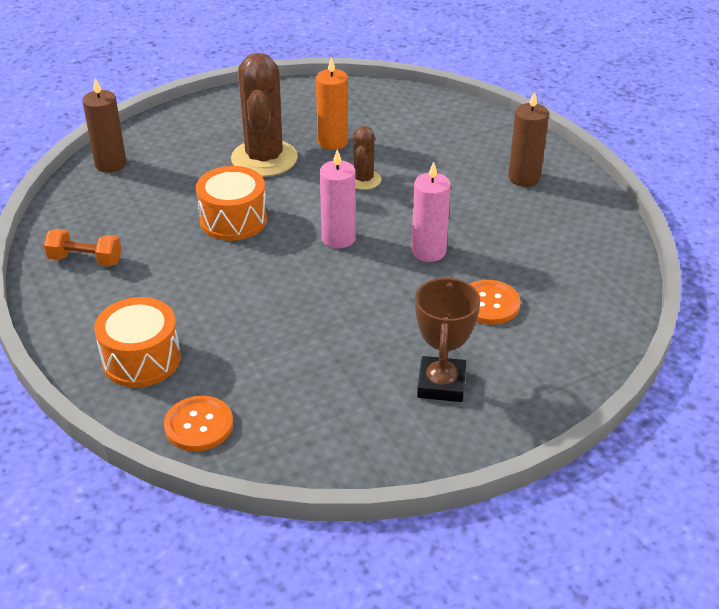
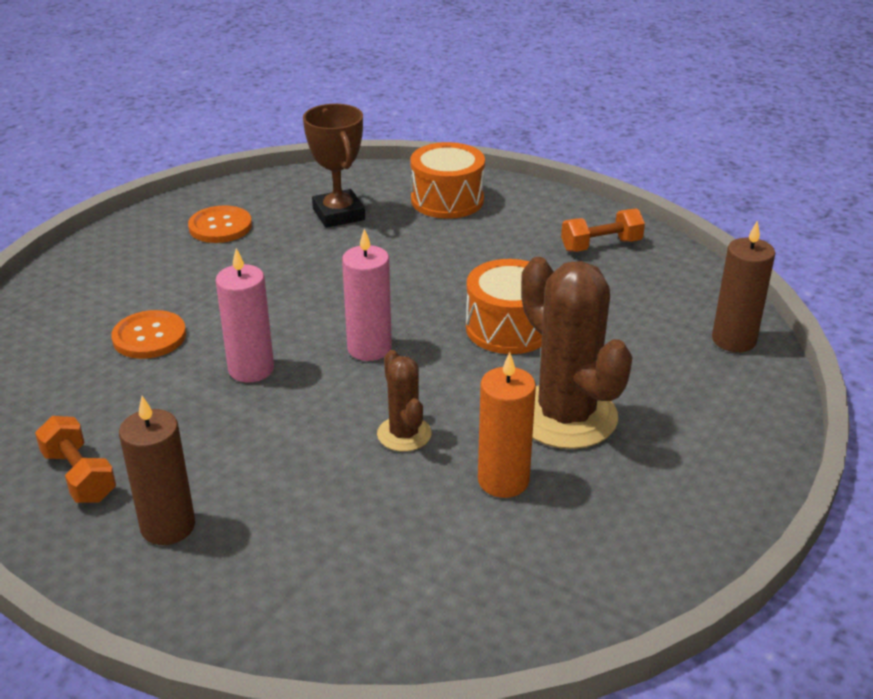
camera: 150 degrees right, 5 degrees down
(199, 425) = (353, 181): orange button -> orange button (220, 226)
(441, 384) = (167, 259): brown trophy -> brown trophy (338, 214)
(567, 219) = (79, 476): none -> orange dumbbell

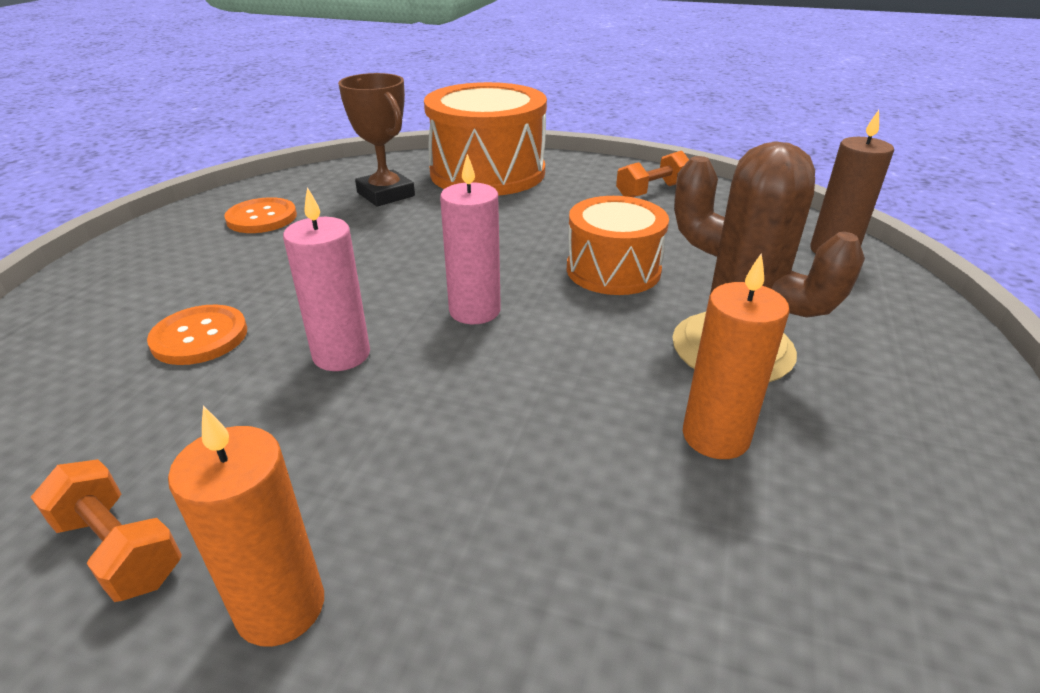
camera: 15 degrees left, 0 degrees up
(168, 526) = (281, 607): brown candle -> orange candle
(404, 434) = (564, 400): brown cactus -> none
(447, 200) = (487, 172): orange drum -> orange drum, size x1.61

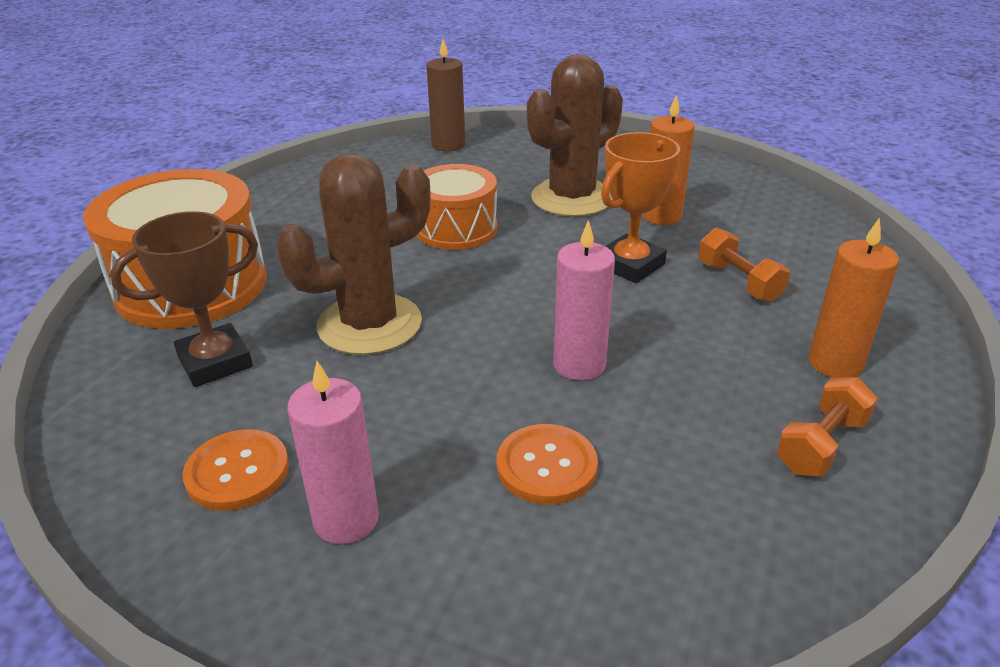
camera: 85 degrees left, 0 degrees up
(428, 242) = (369, 324): none -> brown cactus
(475, 311) = (513, 296): pink candle -> pink candle (346, 519)
(554, 397) = (630, 265): none -> orange trophy
(652, 191) = (304, 196): orange dumbbell -> orange dumbbell (738, 282)

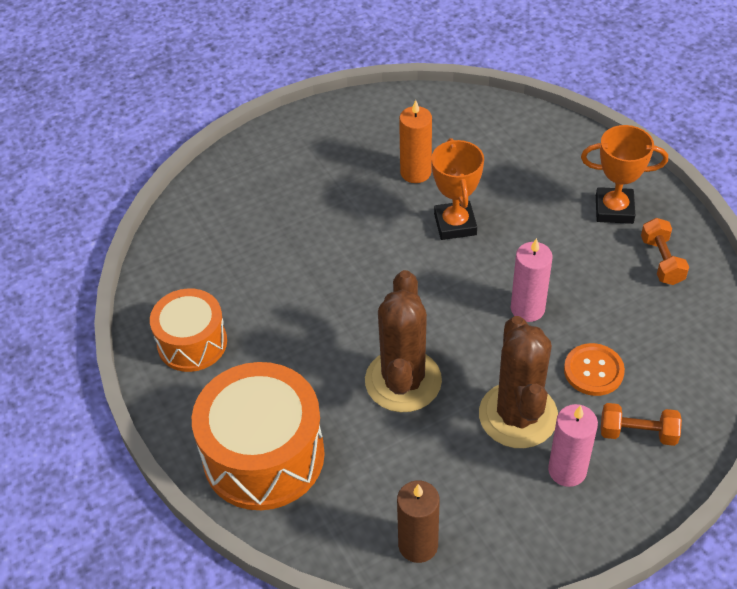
camera: 50 degrees left, 15 degrees up
(215, 362) = (375, 475): brown trophy -> none
(237, 472) = (493, 502): orange button -> none
(448, 145) = (194, 214): brown candle -> brown candle (418, 545)
(456, 229) = (328, 279): orange drum -> orange drum (192, 343)
(572, 198) = (349, 198): brown cactus -> brown cactus (518, 415)
(738, 282) = (516, 191): orange dumbbell -> orange dumbbell (638, 433)
(835, 363) = (614, 209): orange candle -> orange trophy

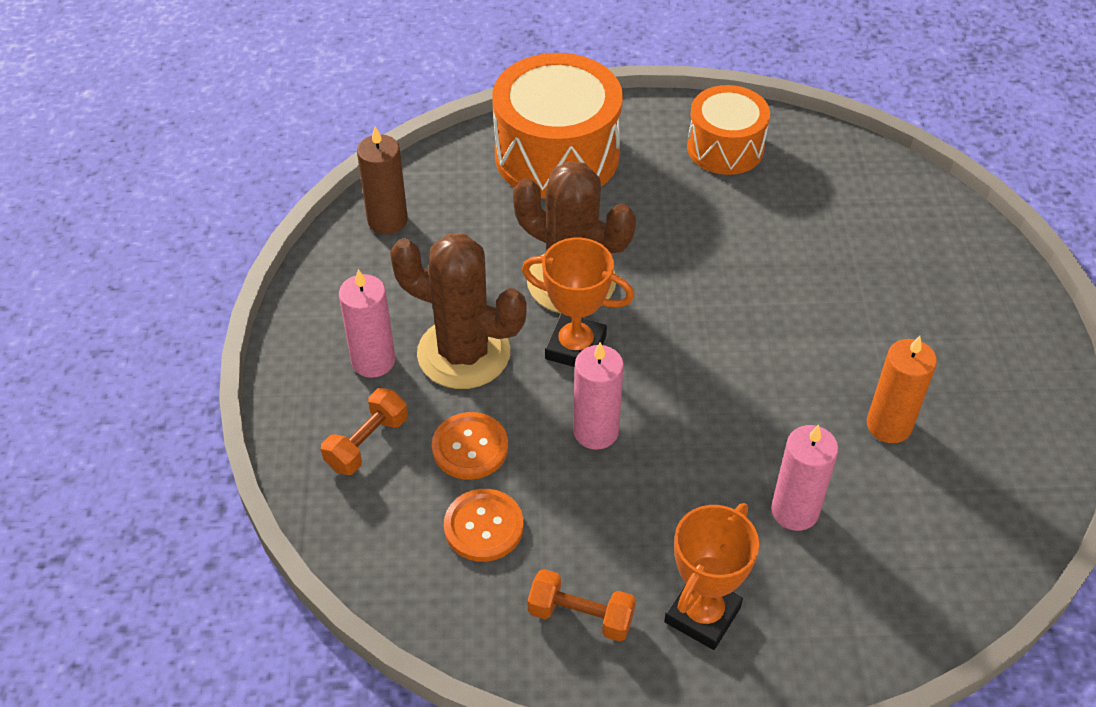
camera: 115 degrees right, 0 degrees up
(455, 224) = (772, 424): orange trophy -> orange trophy (575, 347)
(512, 194) = (795, 511): none -> pink candle
(645, 334) = (483, 526): none -> orange button

